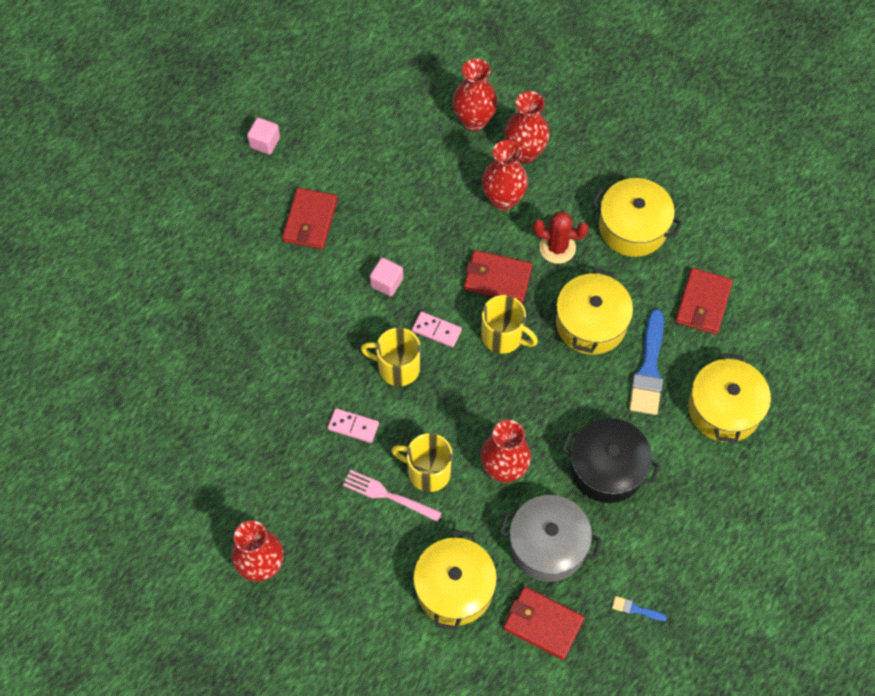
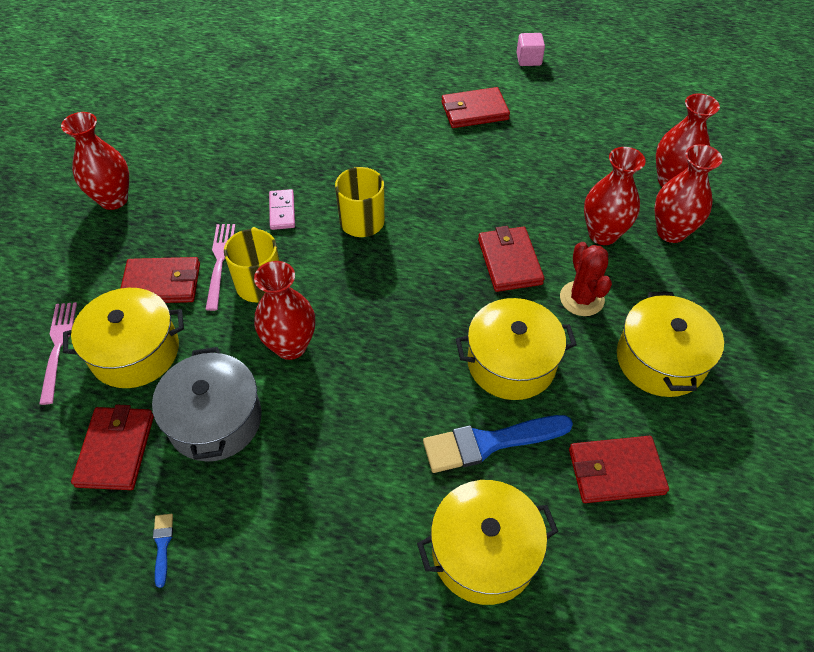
camera: 65 degrees right, 10 degrees down
(387, 283) = (447, 181): pink cube -> none
(390, 549) = (162, 284): none -> red wallet
(420, 648) = (58, 347): none -> pink fork
(436, 330) = (419, 235): pink domino -> none
(503, 336) = (445, 290): yellow mug -> none
(607, 468) = (336, 445): black pot -> none

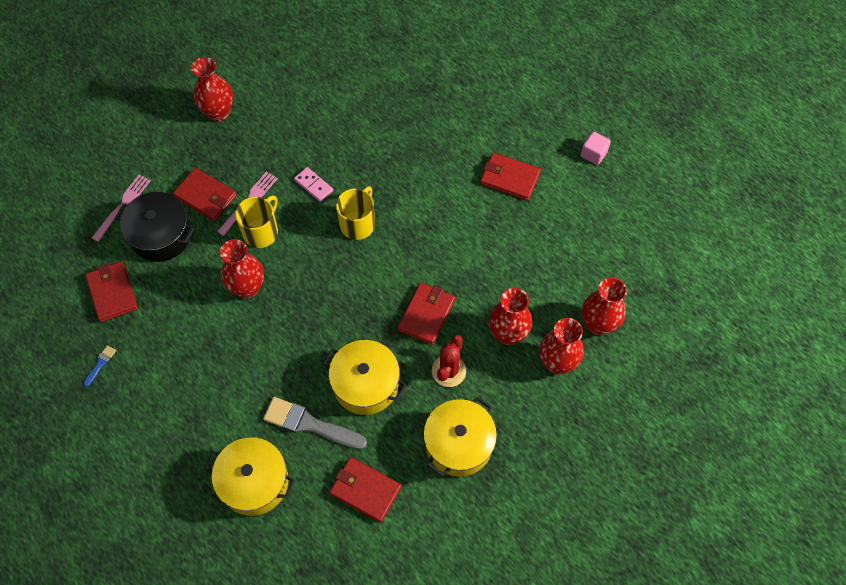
camera: 35 degrees right, 10 degrees up
(116, 450) = (112, 293): red wallet -> red wallet turned 60 degrees counterclockwise
(135, 352) = (161, 235): yellow pot -> black pot
(215, 420) = (174, 308): grey pot -> none
(282, 211) = (313, 185): pink domino -> pink domino turned 75 degrees counterclockwise
(489, 443) = (309, 424): blue brush -> grey brush

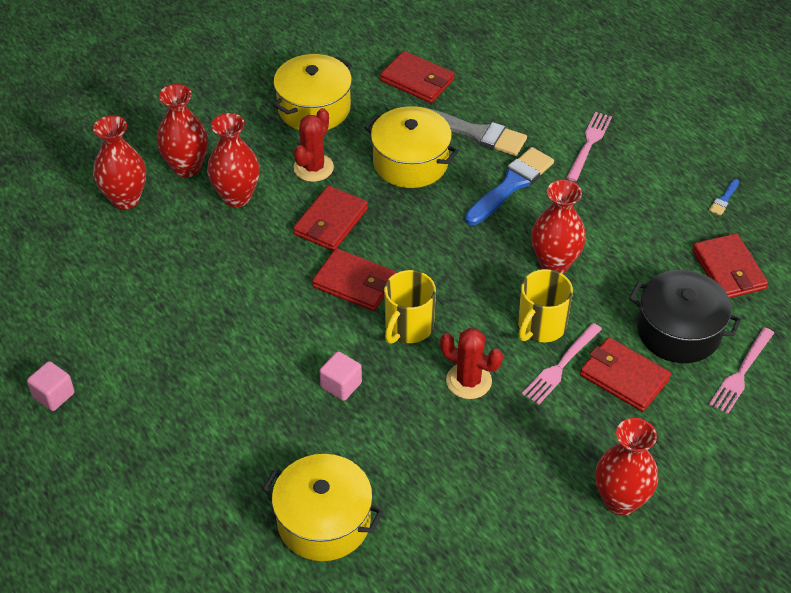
camera: 175 degrees left, 15 degrees down
(208, 419) = (589, 144): none -> pink fork
(254, 482) = (533, 93): yellow pot -> yellow pot (324, 521)
(279, 366) = (511, 184): none -> blue brush
(313, 185) = (468, 381): pink domino -> red cactus
(401, 175) = (341, 385): none -> pink cube
(509, 178) = (186, 371): red wallet -> red wallet (355, 283)

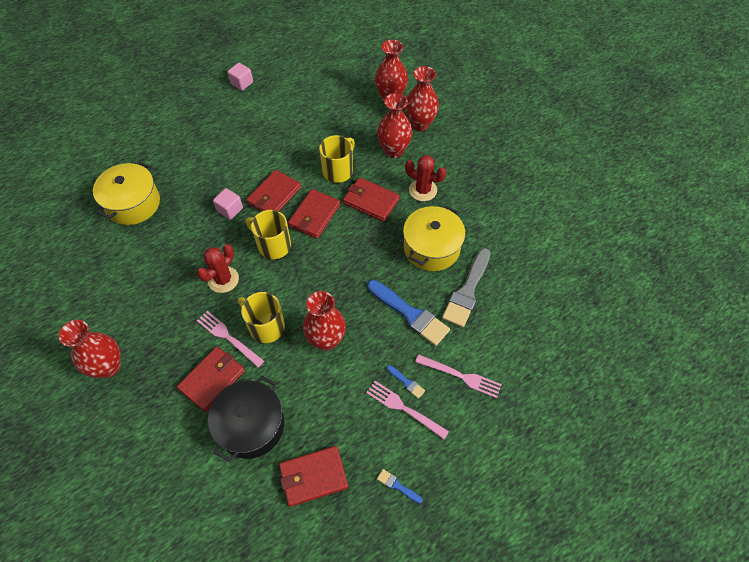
camera: 90 degrees right, 10 degrees up
(271, 258) = (338, 171): none -> yellow mug
(314, 108) = (484, 189): yellow pot -> none
(417, 80) = (524, 253): red wallet -> red wallet (274, 195)
(603, 190) = (407, 382): none -> blue brush
(741, 373) = (203, 469): pink fork -> pink fork (403, 408)

